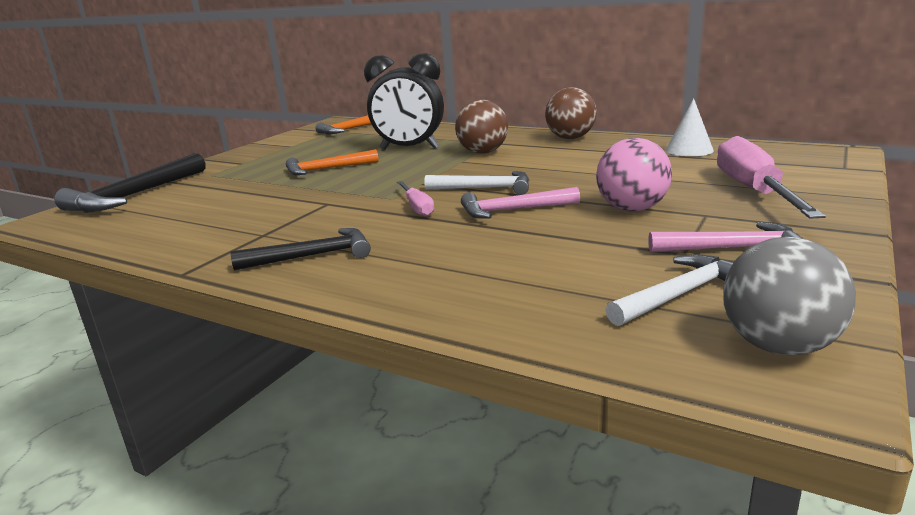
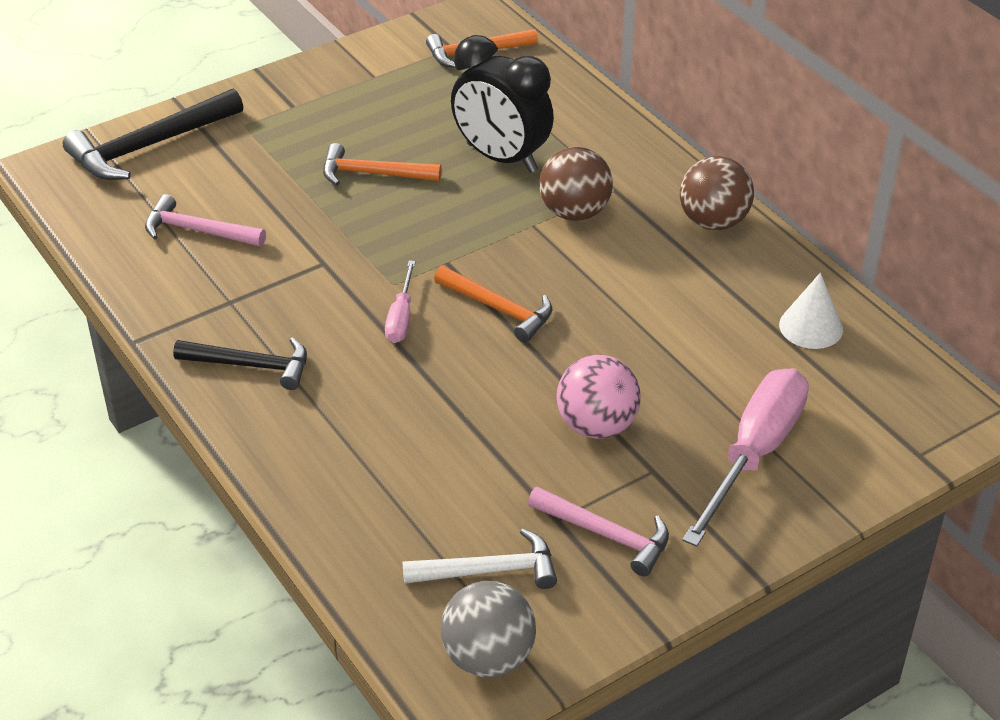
camera: 25 degrees right, 20 degrees up
(485, 188) = (499, 309): white hammer -> orange hammer
(512, 210) = (485, 370): pink hammer -> pink hammer (197, 230)

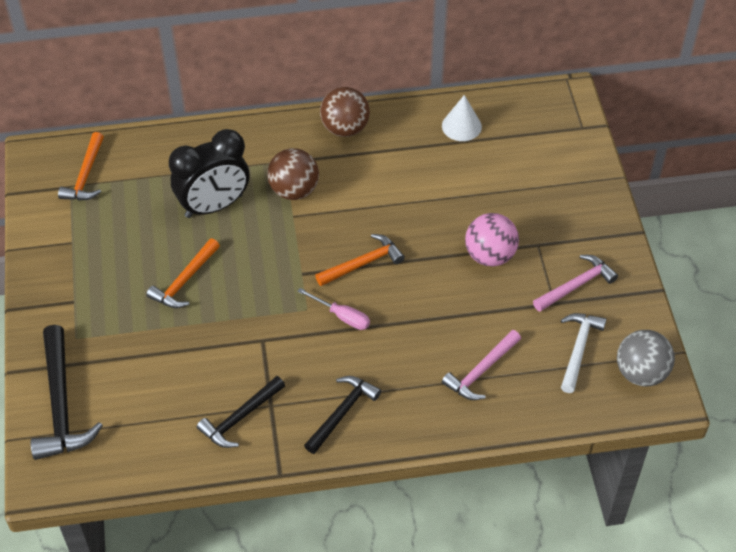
camera: 65 degrees left, 10 degrees up
(197, 230) = (182, 402): pink hammer -> pink hammer (481, 371)
(199, 282) = (240, 418): none -> black hammer
(754, 453) = (547, 195): pink screwdriver -> none

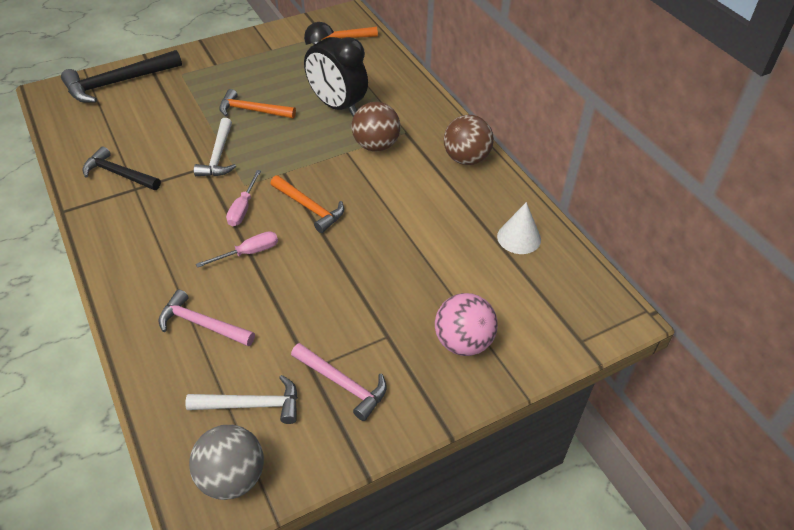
camera: 70 degrees right, 5 degrees down
(250, 324) = (218, 156): none -> white hammer
(342, 412) = (134, 234): black hammer -> none
(405, 322) = (248, 253): none -> pink screwdriver
(490, 255) = (355, 298): pink ball -> pink ball (463, 342)

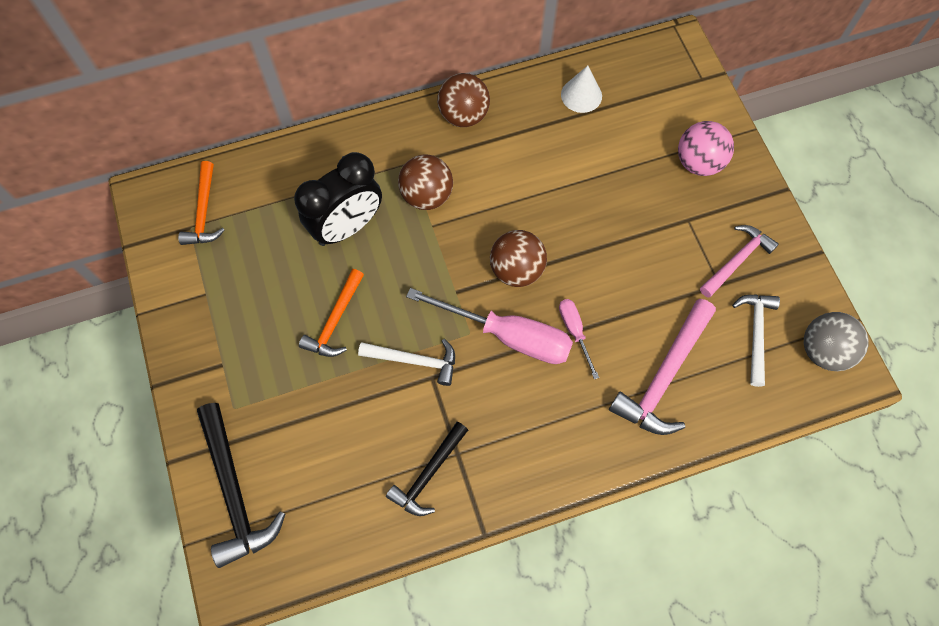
camera: 80 degrees left, 20 degrees up
(202, 324) = (664, 376): pink hammer -> pink hammer, size x1.54
(243, 208) = (508, 335): pink screwdriver -> pink screwdriver, size x1.99
(309, 208) = (516, 270): orange hammer -> brown ball

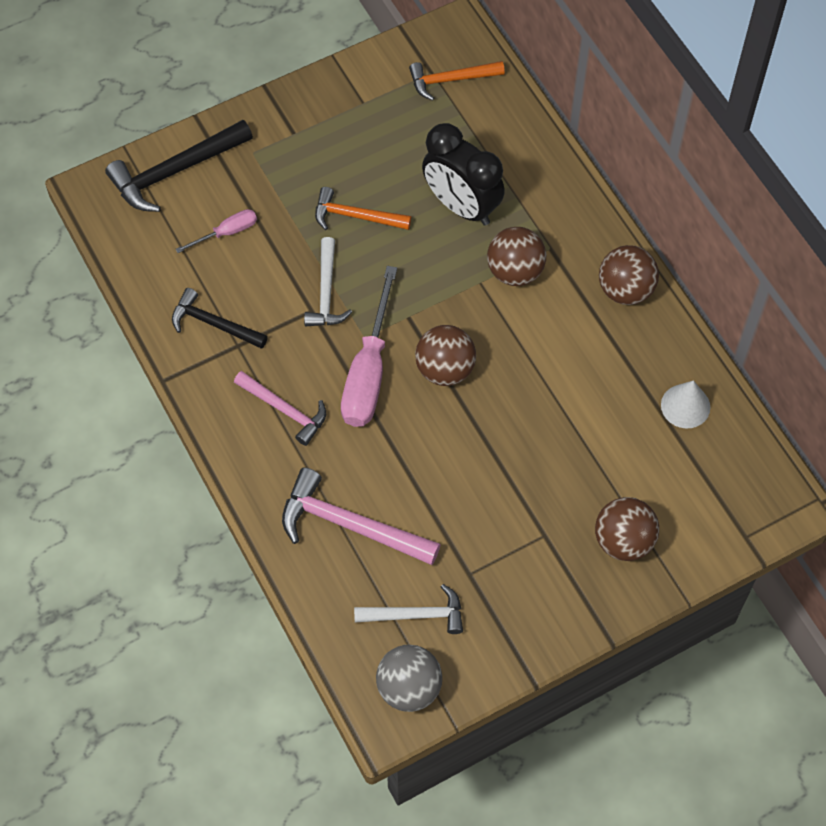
camera: 80 degrees right, 5 degrees down
(574, 332) = (384, 433): pink screwdriver -> pink screwdriver (227, 232)
(698, 163) = (623, 541): pink ball -> brown ball
(737, 260) = (503, 591): pink hammer -> pink hammer (285, 410)

